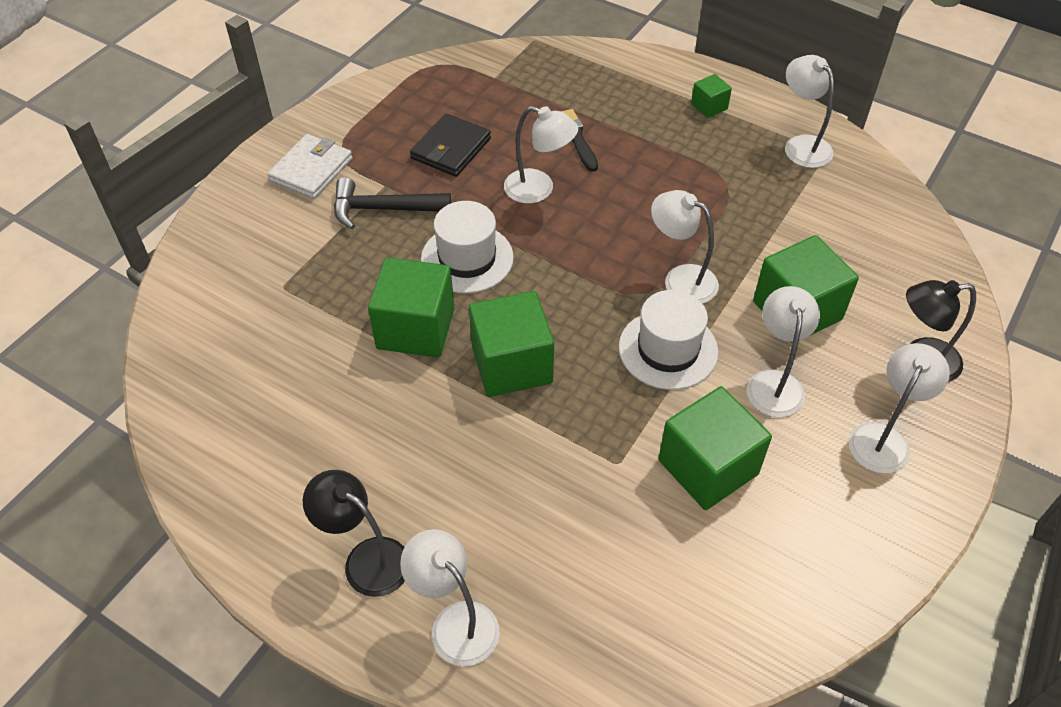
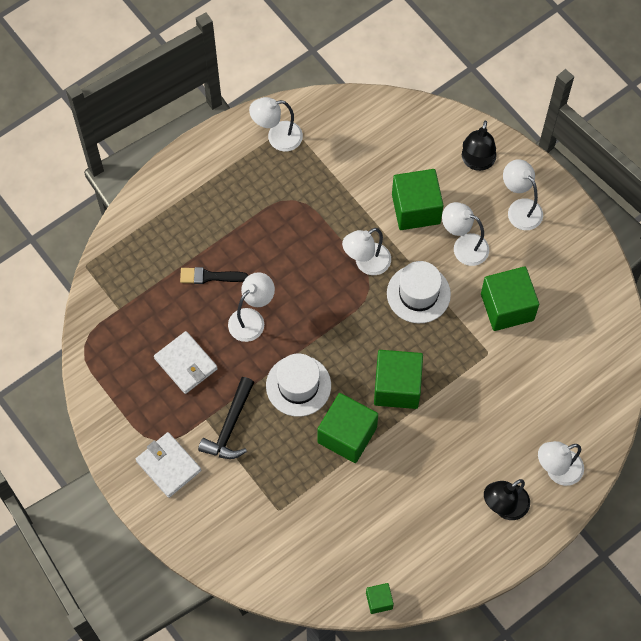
camera: 70 degrees left, 15 degrees up
(451, 149) = (186, 363): black wallet -> white wallet
(709, 106) = (214, 177): green cube -> green cube (379, 601)

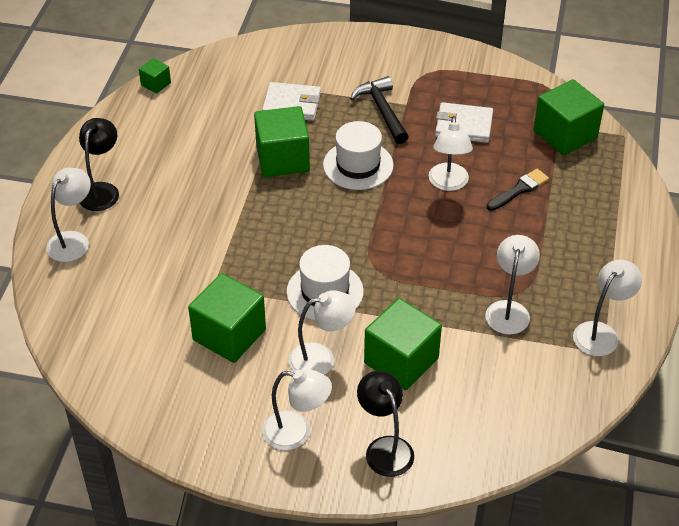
camera: 140 degrees right, 20 degrees down
(168, 466) = (400, 65): white wallet -> white wallet (292, 104)
(366, 263) = (398, 285): white lamp -> white lamp (509, 310)
(397, 387) = (273, 213): green cube -> green cube (565, 134)

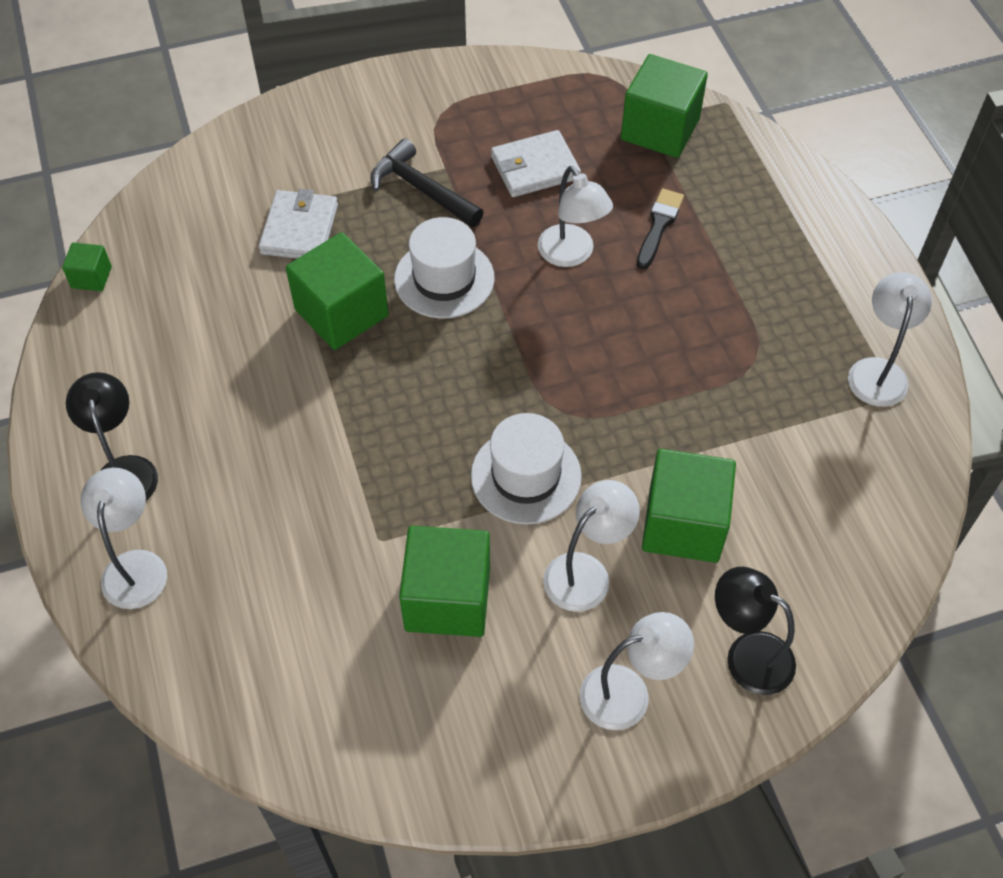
camera: 30 degrees left, 10 degrees up
(292, 104) = (299, 229): white wallet -> white wallet turned 60 degrees counterclockwise
(509, 310) = (758, 392): white lamp -> none

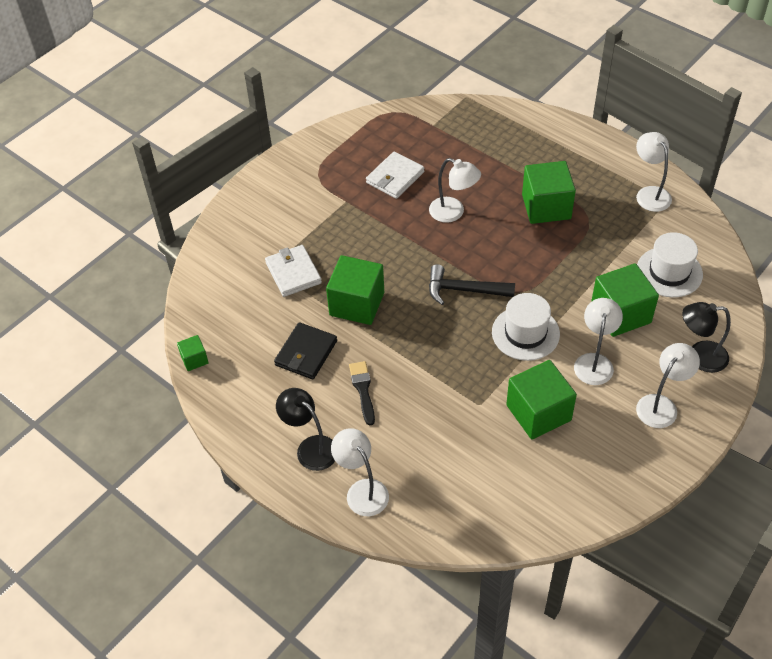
camera: 30 degrees left, 5 degrees down
(225, 343) = (306, 353): none -> black wallet
(422, 189) = (343, 218): black hammer -> black hammer (464, 290)
(444, 279) = (397, 258): white hat -> white hat (669, 272)
(659, 225) = (485, 176): black brush -> black brush (363, 390)
(660, 129) = (444, 126): green cube -> green cube (546, 207)

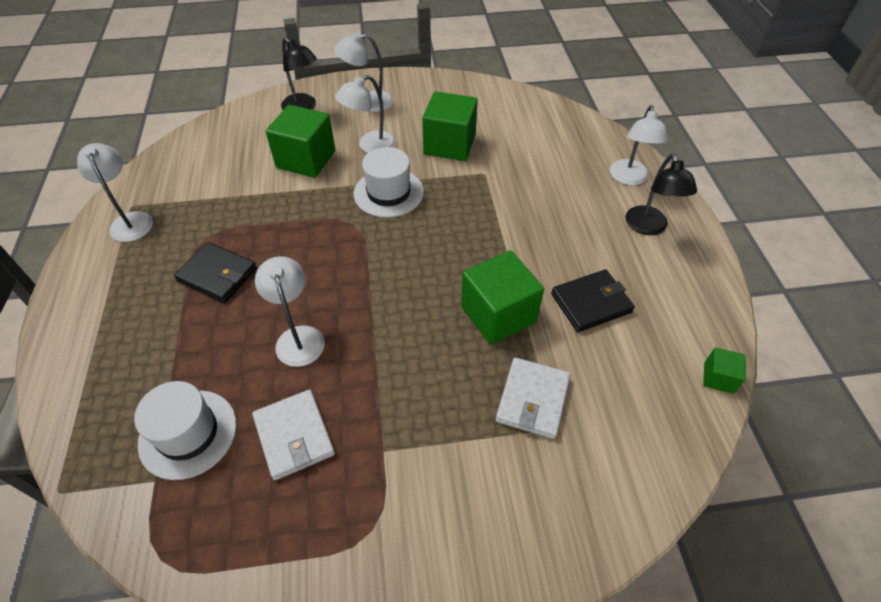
camera: 140 degrees left, 0 degrees up
(363, 390) = (565, 239): black brush -> none
(395, 177) = (294, 436): white wallet -> white wallet turned 75 degrees clockwise
(464, 290) = (389, 256): black hammer -> none
(546, 207) = (217, 275): green cube -> black wallet
(649, 193) = (130, 220): white lamp -> white lamp turned 135 degrees clockwise
(669, 272) = (229, 160): white hat -> white hat (188, 433)

